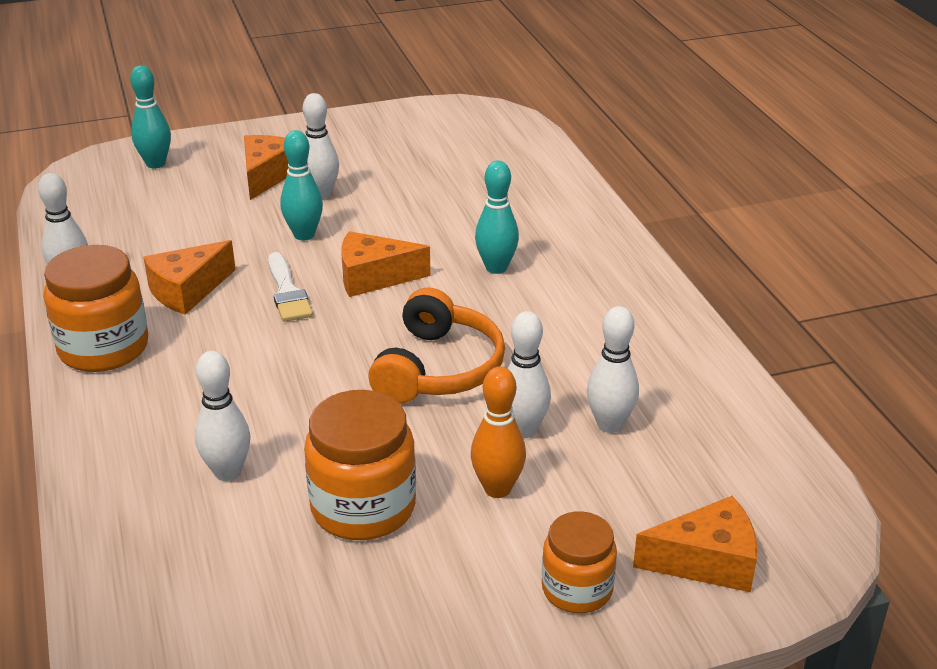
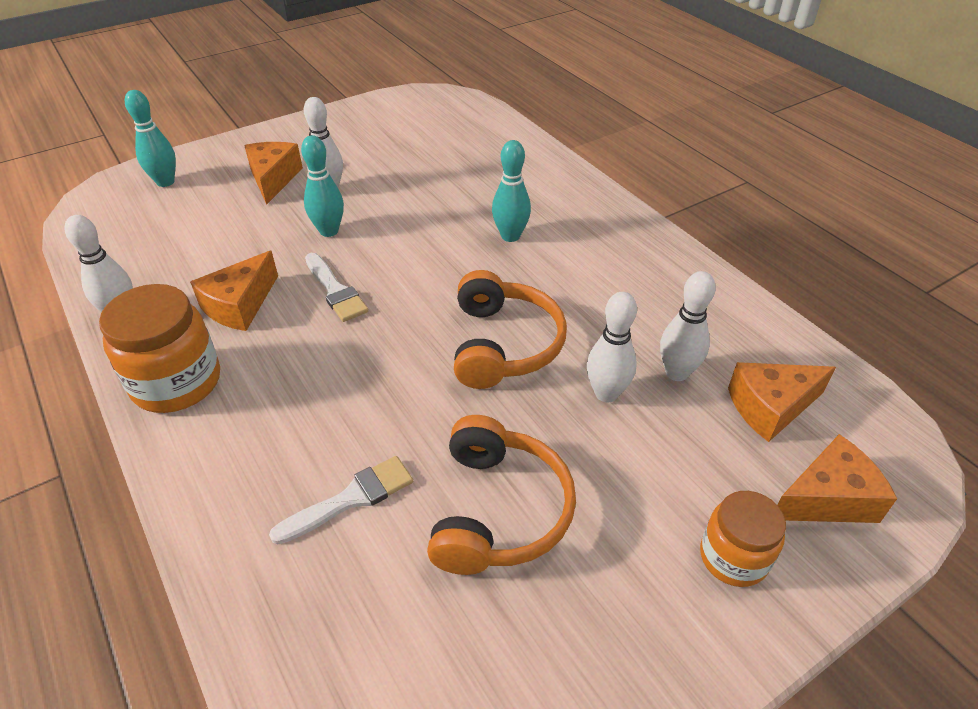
camera: 15 degrees left, 10 degrees up
(227, 472) = (350, 499): white bowling pin -> white brush
(363, 507) = (498, 510): orange jar -> orange headphones
(374, 277) = (408, 263): orange cheese -> orange cheese (770, 407)
(497, 489) = (612, 461): orange bowling pin -> none

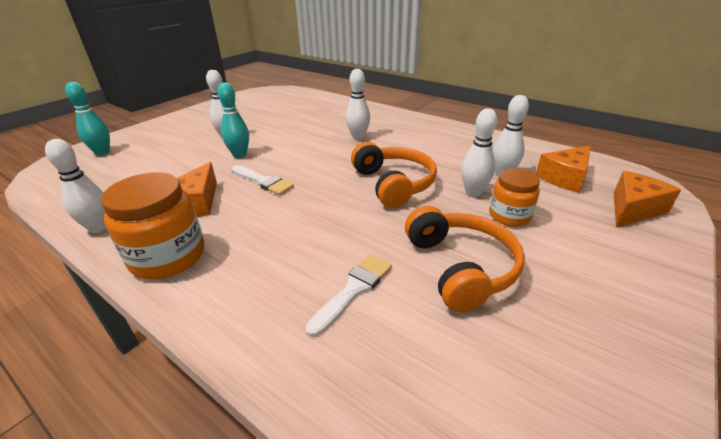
camera: 20 degrees left, 10 degrees down
(273, 179) = (185, 138): orange cheese -> none
(510, 236) = (358, 137): turquoise bowling pin -> white bowling pin
(733, 557) = (617, 250): orange jar -> orange jar (509, 216)

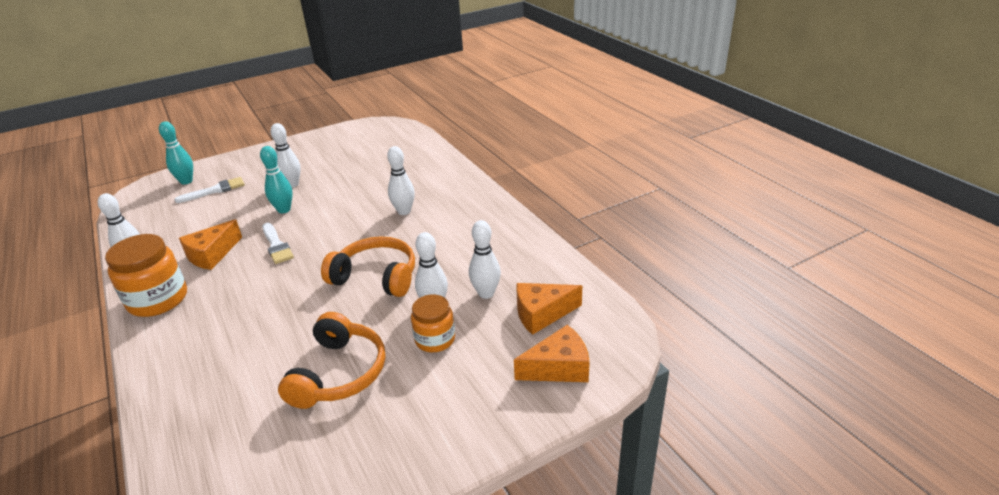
camera: 25 degrees right, 0 degrees up
(353, 290) = (247, 366): white brush -> white brush (215, 190)
(393, 184) = (376, 277): orange headphones -> orange headphones turned 75 degrees counterclockwise

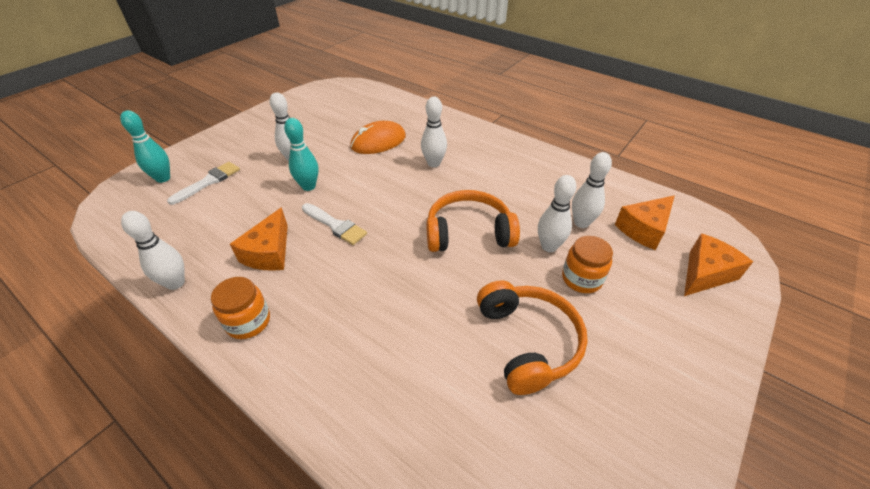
camera: 25 degrees left, 10 degrees up
(158, 300) = (248, 321): orange jar -> orange jar, size x0.63
(374, 182) = (378, 141): none -> orange mouse

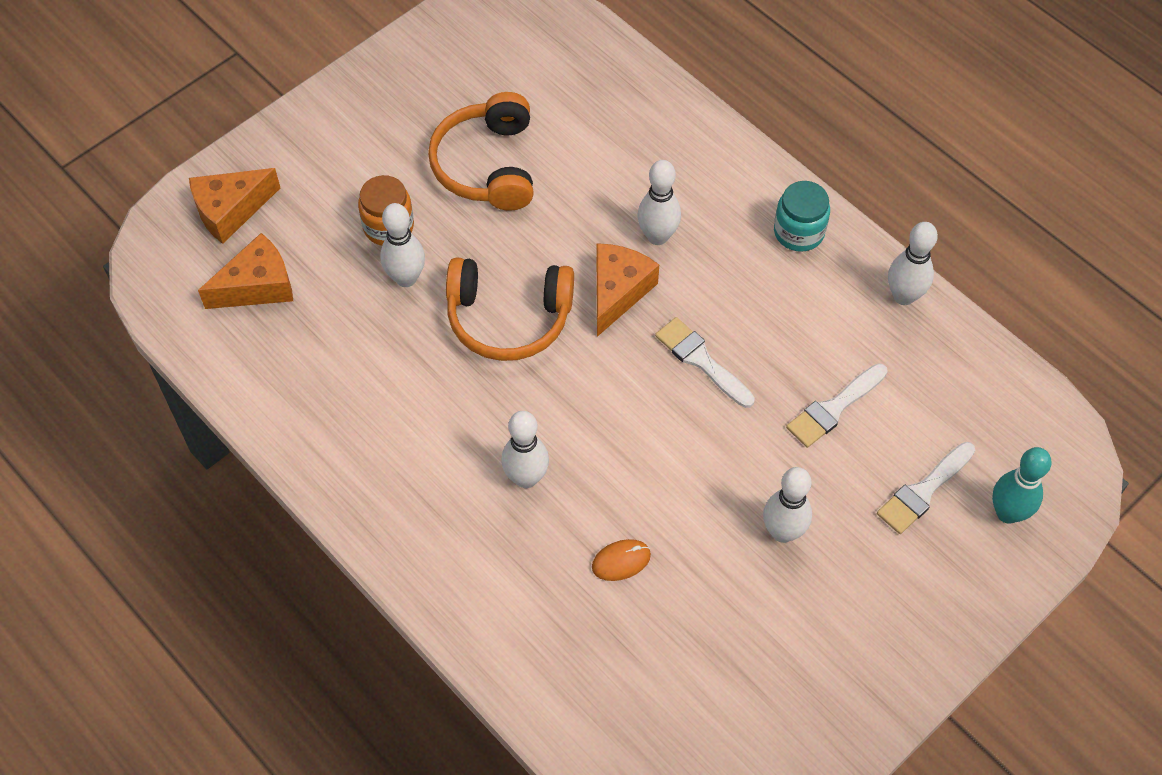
camera: 170 degrees left, 15 degrees up
(248, 321) = (799, 232): orange jar -> turquoise jar
(251, 212) = (834, 408): none -> white brush
(269, 252) = (791, 326): orange cheese -> orange cheese (618, 292)
(308, 186) = (748, 452): turquoise bowling pin -> none
(378, 141) = (621, 561): orange mouse -> orange mouse, size x0.53
(581, 223) = (339, 310): white bowling pin -> white bowling pin (657, 236)

